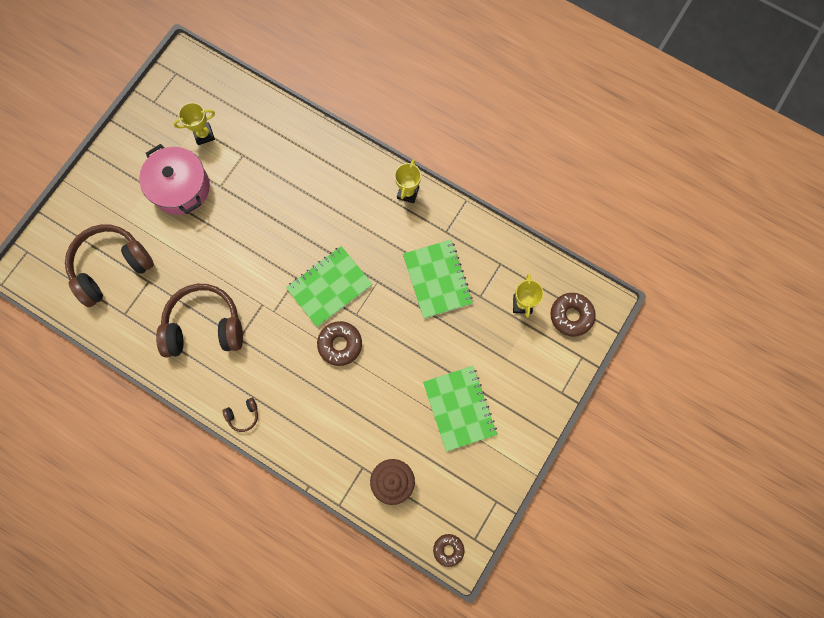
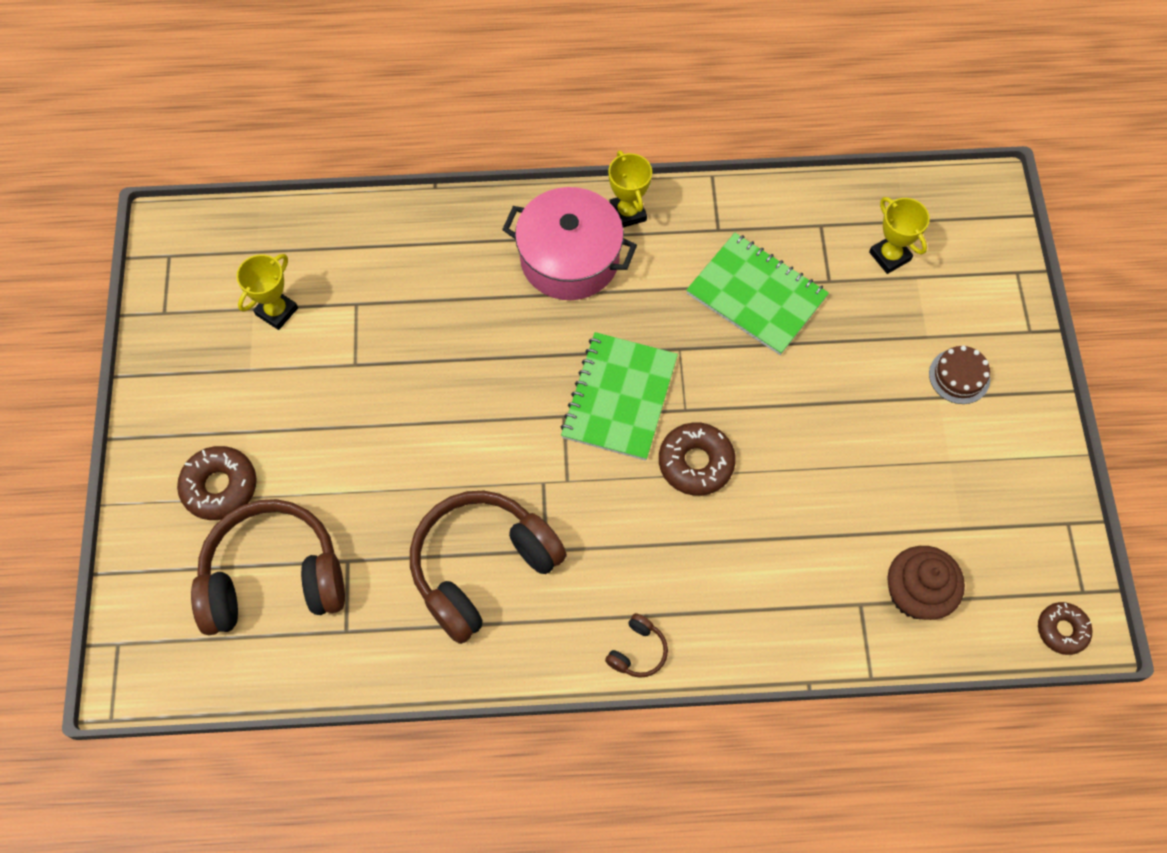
camera: 35 degrees left, 10 degrees down
(111, 267) = (273, 578): brown headphones -> brown headphones turned 60 degrees clockwise
(180, 188) = (297, 402): pink pot -> pink pot (569, 258)
(459, 408) = (921, 438): green notebook -> none
(505, 391) = (959, 376): none -> brown cake
(571, 316) = (961, 231): brown donut -> brown donut (220, 487)

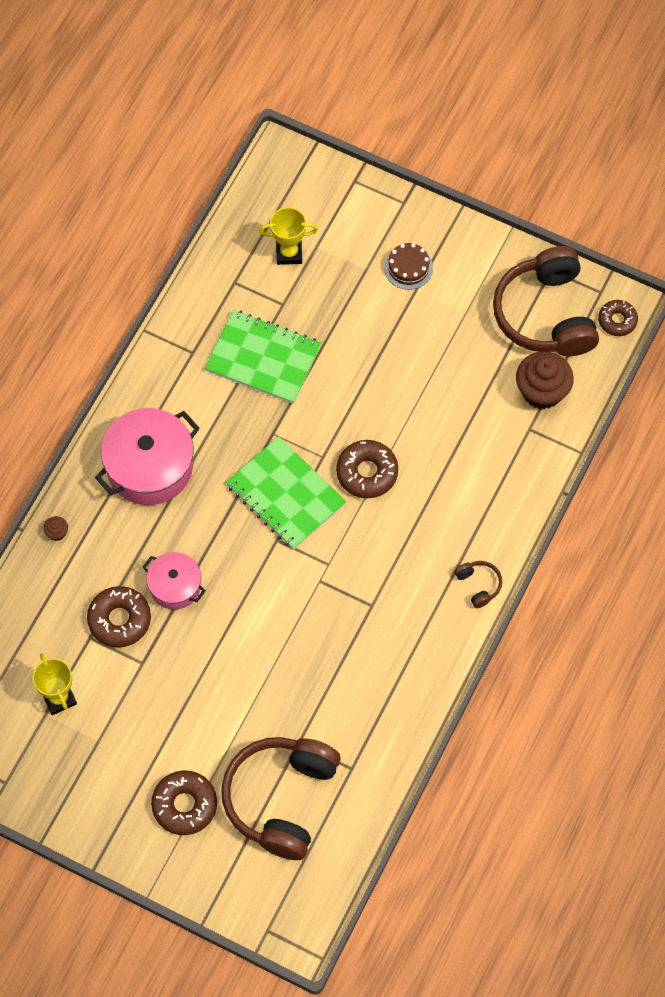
camera: 60 degrees left, 0 degrees up
(389, 319) = (119, 620): none -> brown donut
(449, 217) = (57, 532): none -> brown cupcake
(455, 349) = (175, 586): none -> pink pot
(482, 568) = (359, 654): brown headphones -> brown headphones (545, 314)
(627, 213) = (137, 406): yellow trophy -> none
(756, 295) = (263, 358): green notebook -> green notebook turned 45 degrees clockwise

